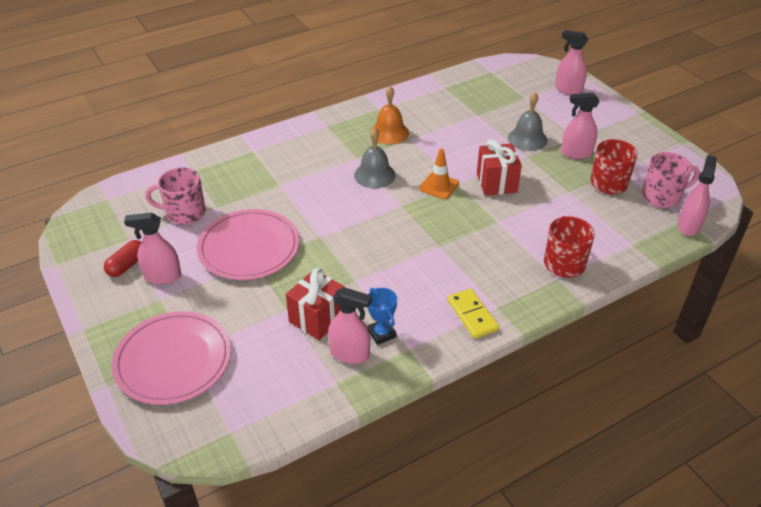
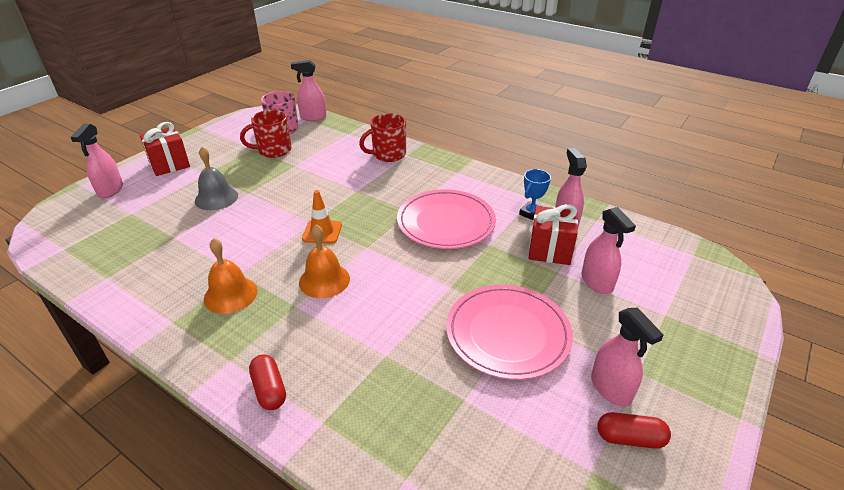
camera: 115 degrees left, 5 degrees down
(173, 360) = (683, 319): pink plate -> pink plate (446, 222)
(184, 213) = (500, 431): pink mug -> none
(291, 136) = (269, 389): none -> red capsule
(374, 175) = (324, 280): grey bell -> orange bell
(472, 315) = (474, 180): yellow domino -> none
(496, 183) = (300, 201): red gift -> red gift (169, 165)
(576, 153) = (234, 170): pink spray bottle -> pink spray bottle (597, 282)

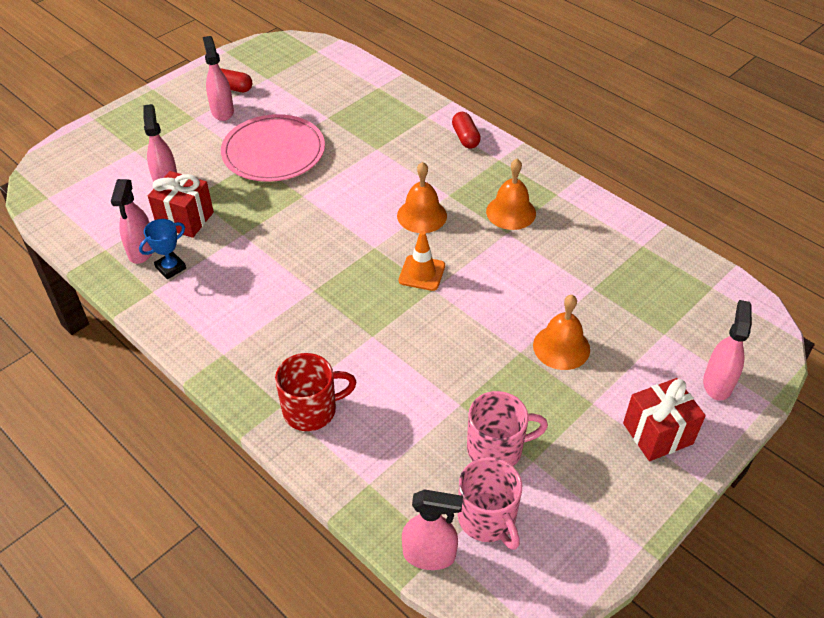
camera: 170 degrees left, 10 degrees up
(216, 198) = (561, 347): grey bell -> orange bell
(273, 150) = (496, 449): red mug -> pink mug
(446, 222) = (276, 268): pink plate -> none

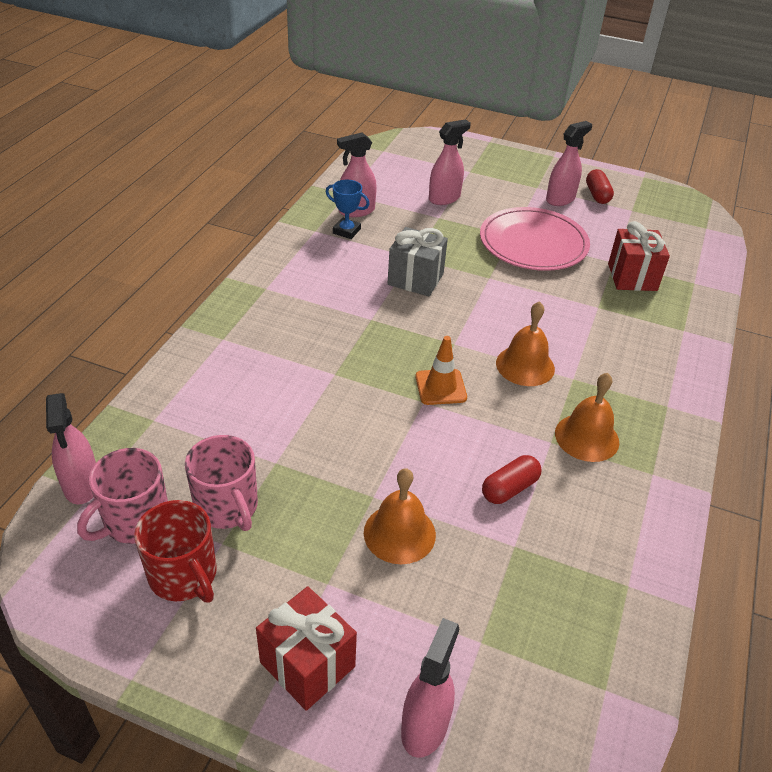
camera: 65 degrees right, 5 degrees down
(185, 219) = (408, 221): red gift -> red gift (632, 277)
(276, 243) = (415, 279): none -> grey gift
(311, 410) = (225, 358): red mug -> red mug (184, 575)
(465, 138) = (678, 369): red capsule -> red capsule (509, 488)
(717, 383) = (425, 725): pink spray bottle -> pink spray bottle turned 60 degrees counterclockwise

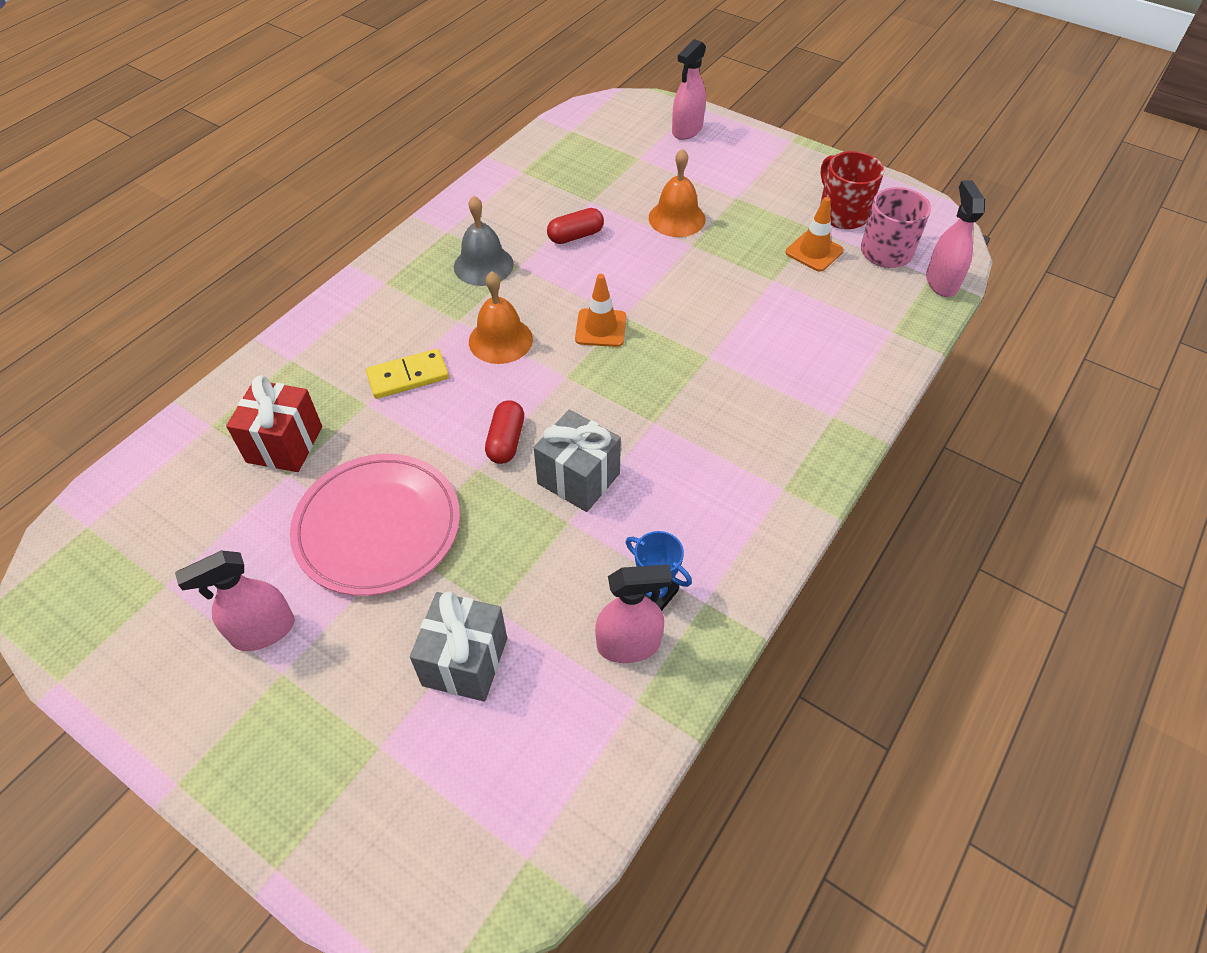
camera: 165 degrees left, 10 degrees up
(227, 507) = (814, 252): pink mug -> orange traffic cone
(307, 664) = (754, 161): red gift -> none
(444, 198) = (465, 661): pink spray bottle -> grey gift
(581, 328) = (408, 376): none -> yellow domino
(587, 437) = (483, 265): orange bell -> grey bell
(597, 195) = (190, 634): red capsule -> red capsule (506, 441)

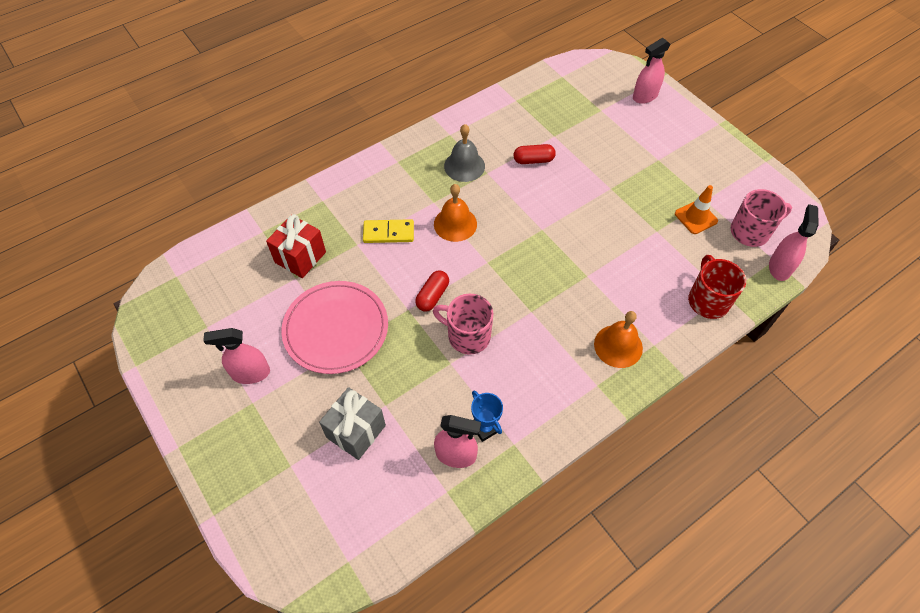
camera: 20 degrees right, 5 degrees up
(578, 478) = (467, 336): grey gift -> pink mug
(600, 328) = (523, 234): orange traffic cone -> none
(677, 218) = (608, 165): orange bell -> orange bell (618, 346)
(842, 213) = (730, 193): red mug -> red mug (708, 300)

